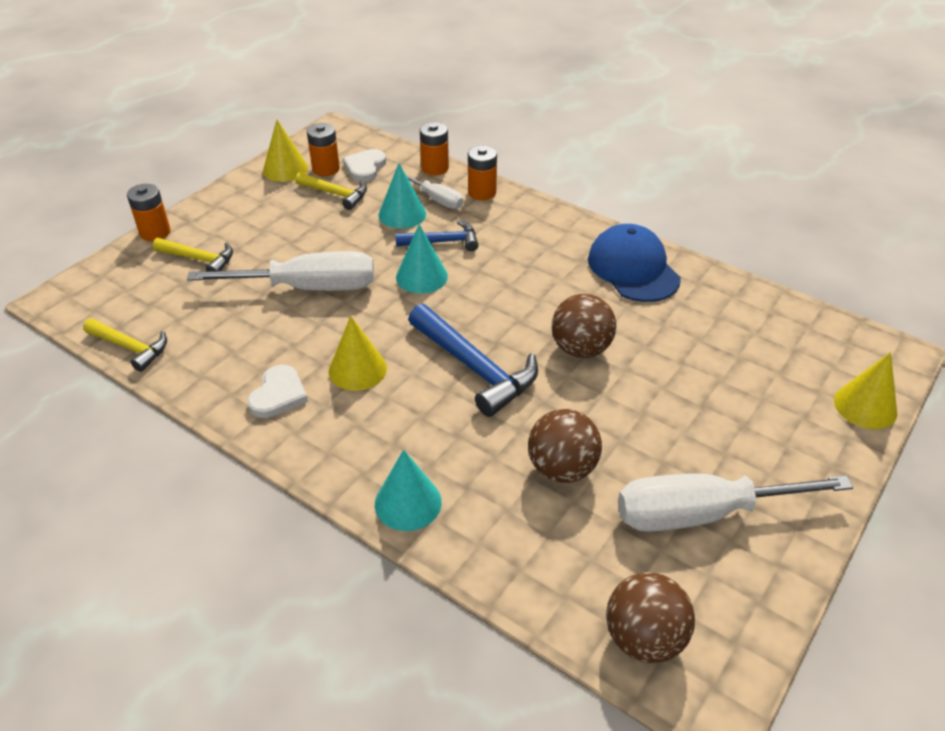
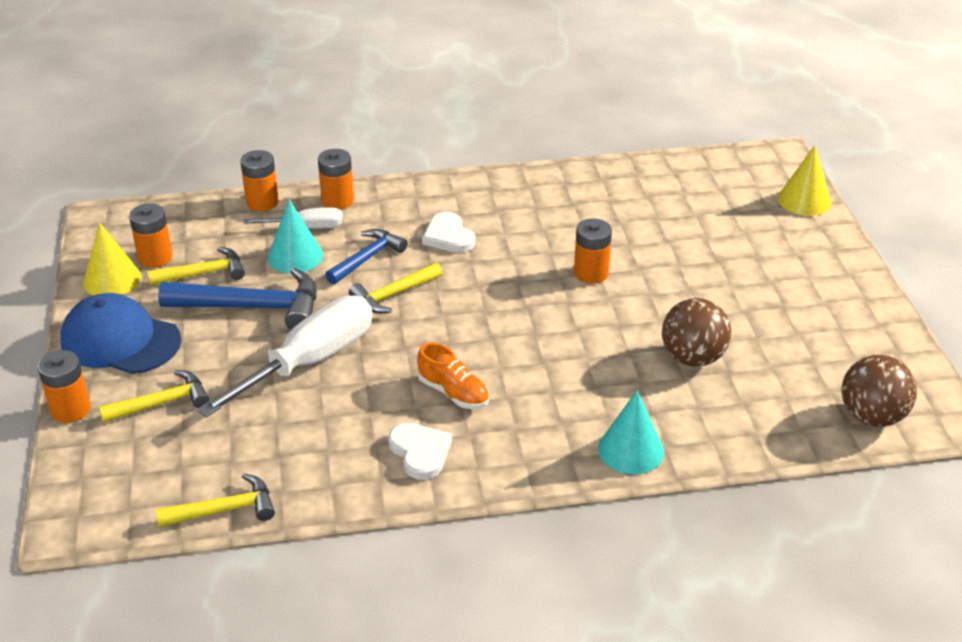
camera: 45 degrees left, 5 degrees down
(357, 369) = (453, 393): yellow cone -> orange shoe
(365, 167) = (193, 236): white heart -> white heart (448, 236)
(421, 276) = (393, 295): turquoise cone -> yellow hammer
(475, 368) = (539, 334): blue hammer -> blue hammer (253, 307)
(581, 349) = (591, 273): brown ball -> orange battery
(633, 268) = (544, 194): blue cap -> blue cap (120, 341)
(701, 513) = (806, 326): white screwdriver -> none

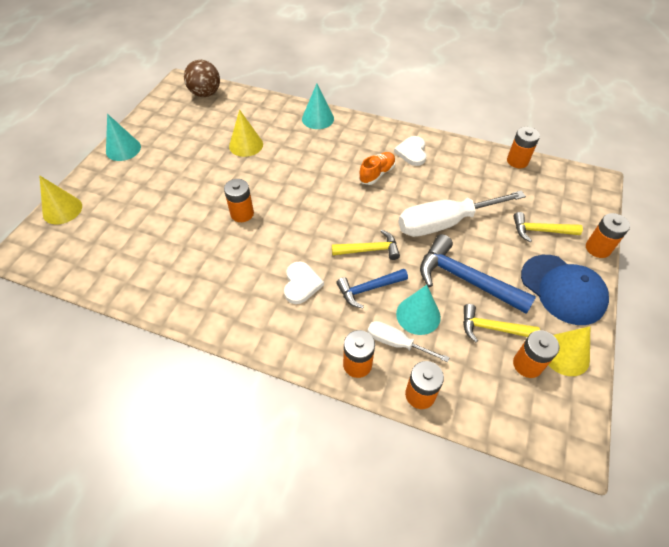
camera: 150 degrees left, 15 degrees up
(225, 510) = (517, 161): yellow hammer -> orange battery
(453, 393) = (377, 174): orange shoe -> orange shoe turned 60 degrees clockwise
(692, 358) = (246, 145): brown ball -> yellow cone
(851, 284) = (123, 149): none -> turquoise cone

